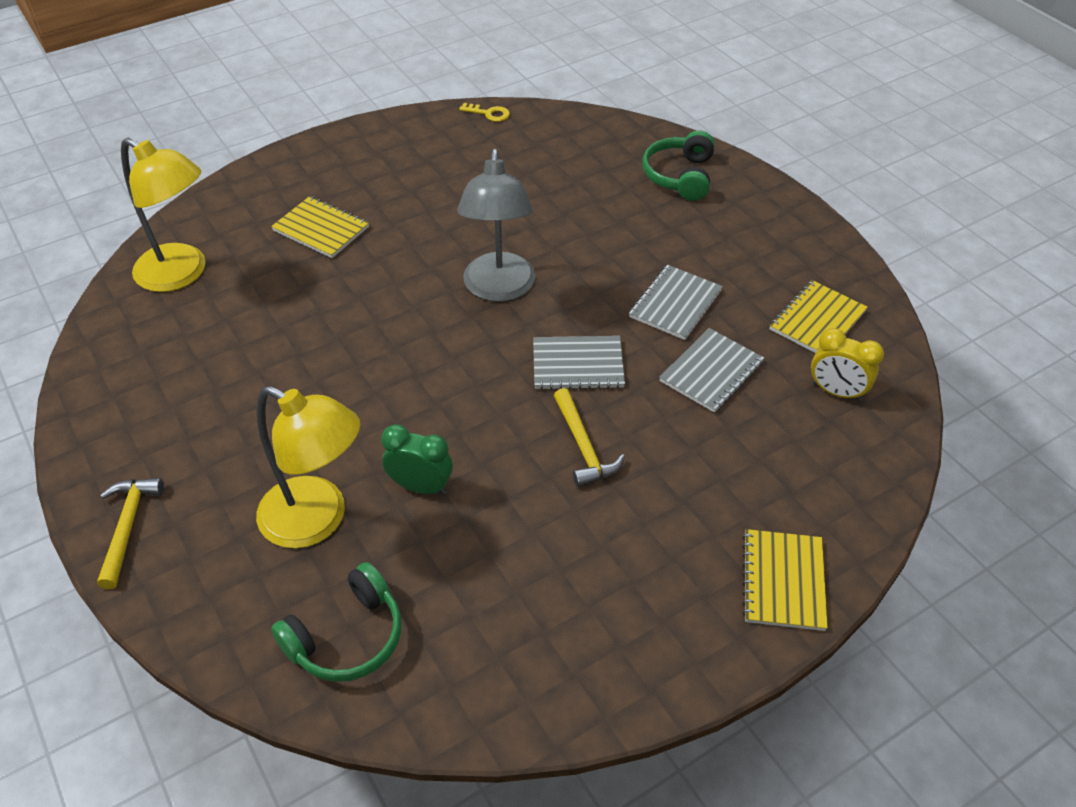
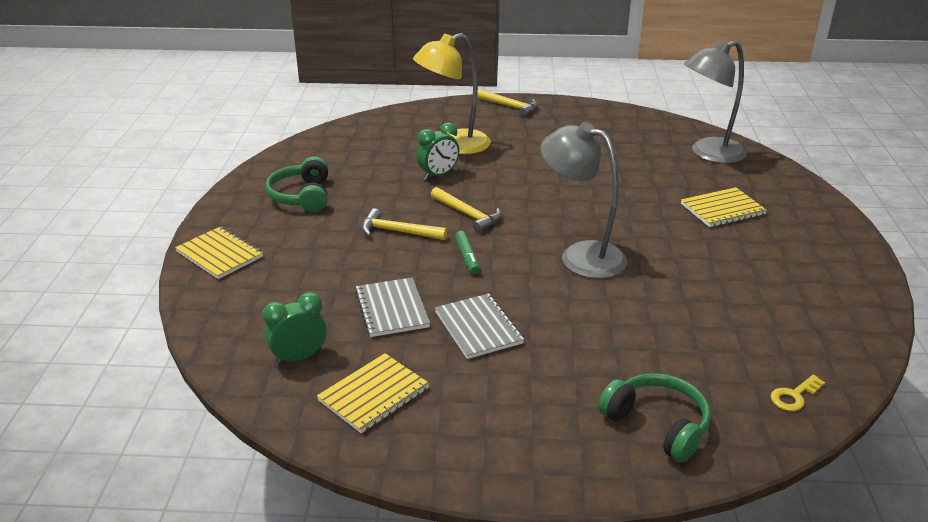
camera: 125 degrees right, 15 degrees down
(181, 274) = (708, 154): yellow lamp -> grey lamp
(346, 637) = (377, 135): green headphones -> green headphones (302, 196)
(489, 114) = (865, 346): yellow key -> yellow key (794, 396)
(494, 407) = (467, 214): none -> yellow hammer
(578, 365) = (467, 257): grey notebook -> green marker
(817, 320) = (374, 394): yellow notebook -> yellow notebook turned 60 degrees clockwise
(836, 392) = (299, 357): yellow clock -> green clock

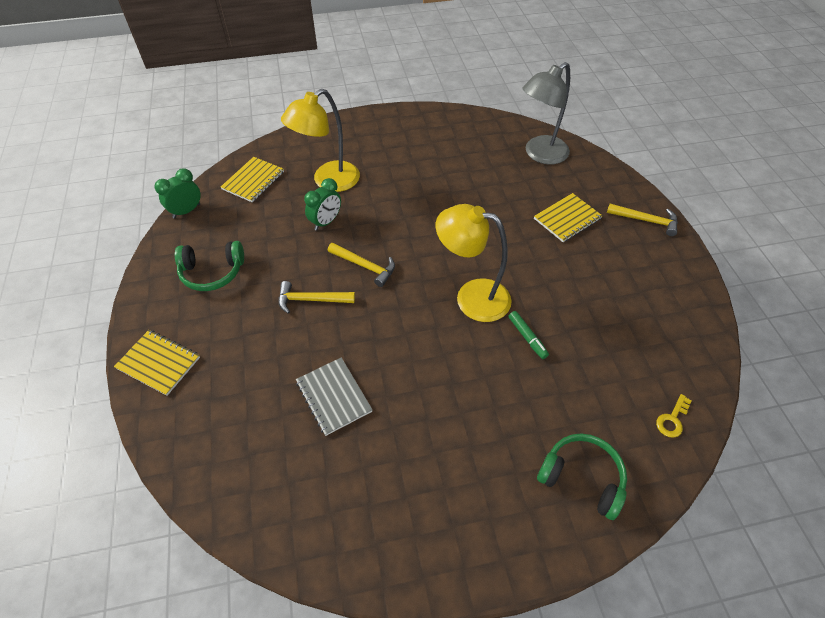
camera: 15 degrees left, 20 degrees up
(299, 357) = (270, 476): green clock -> green clock (186, 211)
(302, 196) = (212, 272): green headphones -> green headphones turned 75 degrees counterclockwise
(374, 394) = (348, 504): yellow notebook -> yellow notebook (253, 180)
(467, 257) = (379, 319): green marker -> green marker (527, 337)
(478, 328) = (412, 402): grey notebook -> none
(509, 106) = (362, 124): yellow hammer -> yellow hammer (646, 221)
(581, 256) = (471, 297): grey lamp -> yellow lamp

